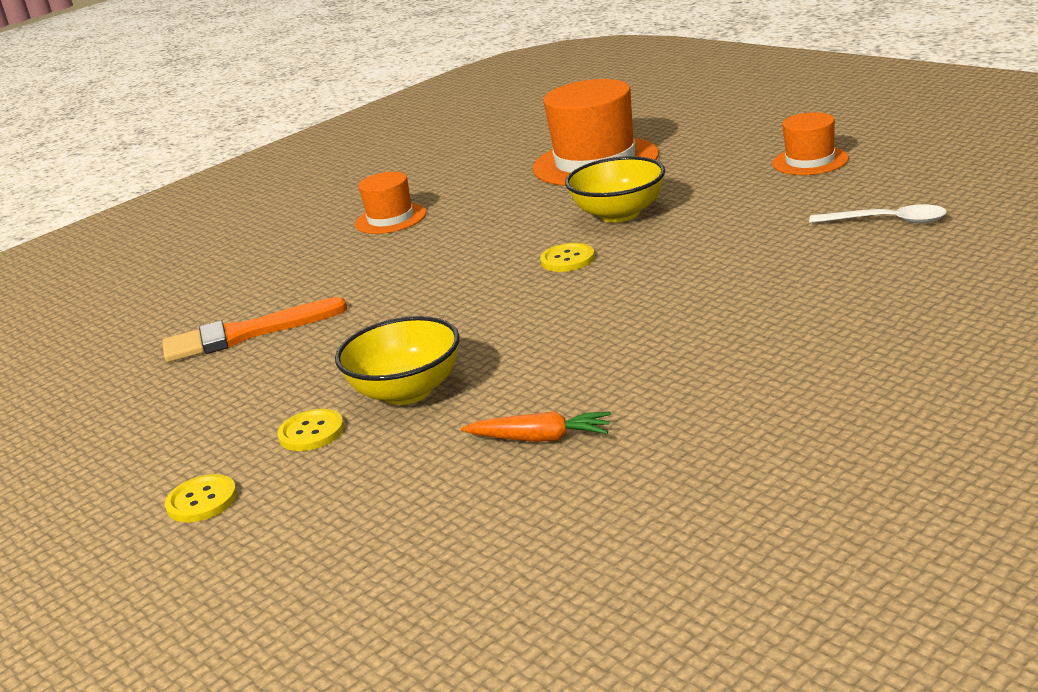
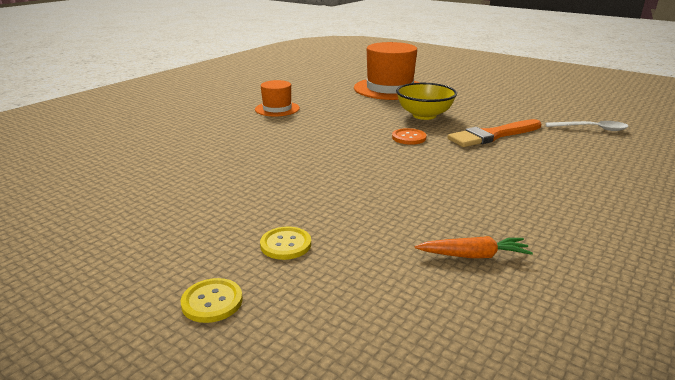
camera: 15 degrees left, 0 degrees up
(246, 334) = (203, 171): orange brush -> orange brush (493, 135)
(407, 392) = (347, 216): yellow bowl -> none
(567, 259) = (409, 138): yellow button -> orange button
(810, 161) = (517, 96): orange hat -> none

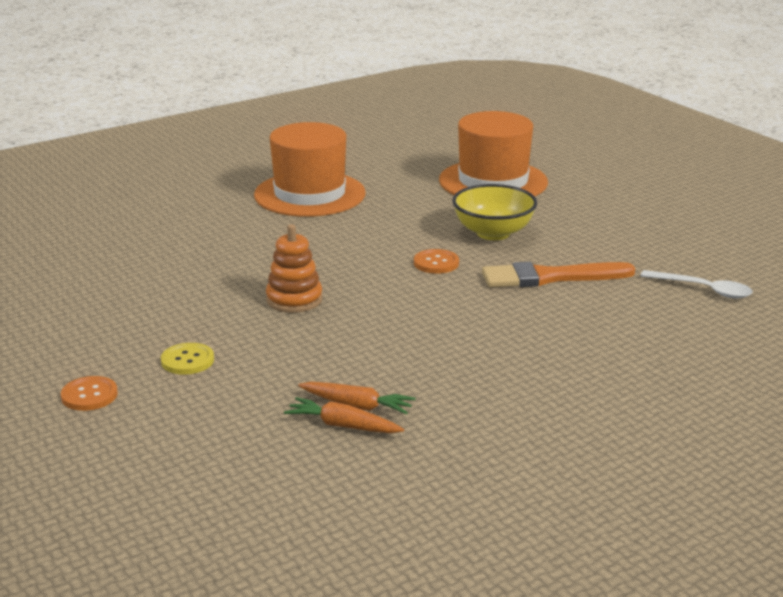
camera: 20 degrees right, 0 degrees up
(212, 302) = (89, 395): yellow button -> orange button
(277, 109) = (309, 194): orange hat -> orange hat, size x1.82
(332, 178) = (294, 300): none -> orange stacking toy
(482, 278) = (343, 426): none -> orange carrot

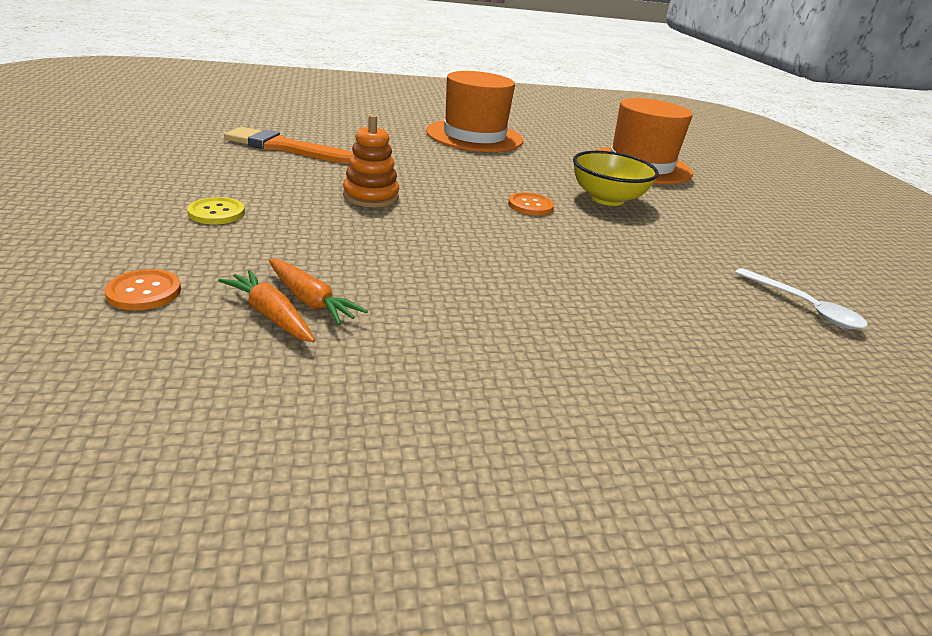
camera: 20 degrees right, 5 degrees up
(89, 395) = (96, 213): orange button -> orange button (144, 292)
(550, 277) = (633, 247): orange brush -> orange brush (284, 148)

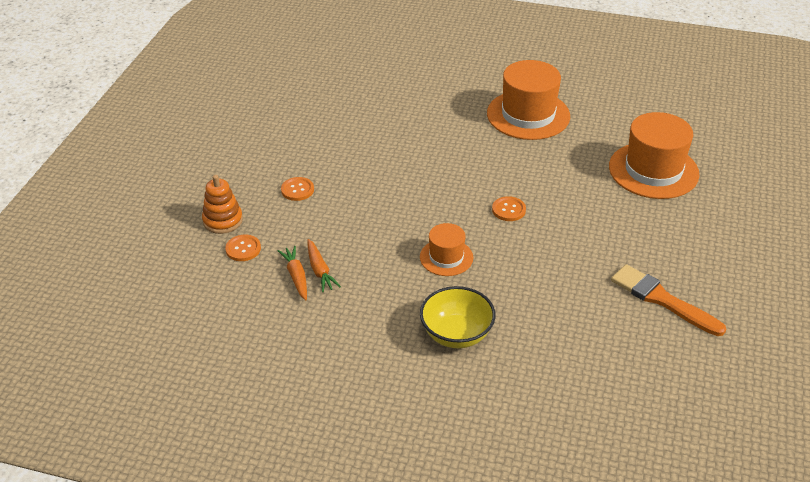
camera: 30 degrees right, 10 degrees up
(216, 213) = (297, 190): yellow button -> orange button
(284, 148) = (366, 121): orange brush -> orange brush (662, 300)
(371, 196) = (399, 185): orange stacking toy -> orange stacking toy (223, 220)
(497, 258) = (446, 257): none -> orange hat
(607, 199) = (579, 210): yellow bowl -> yellow bowl (456, 334)
(804, 307) = (625, 338): white spoon -> none

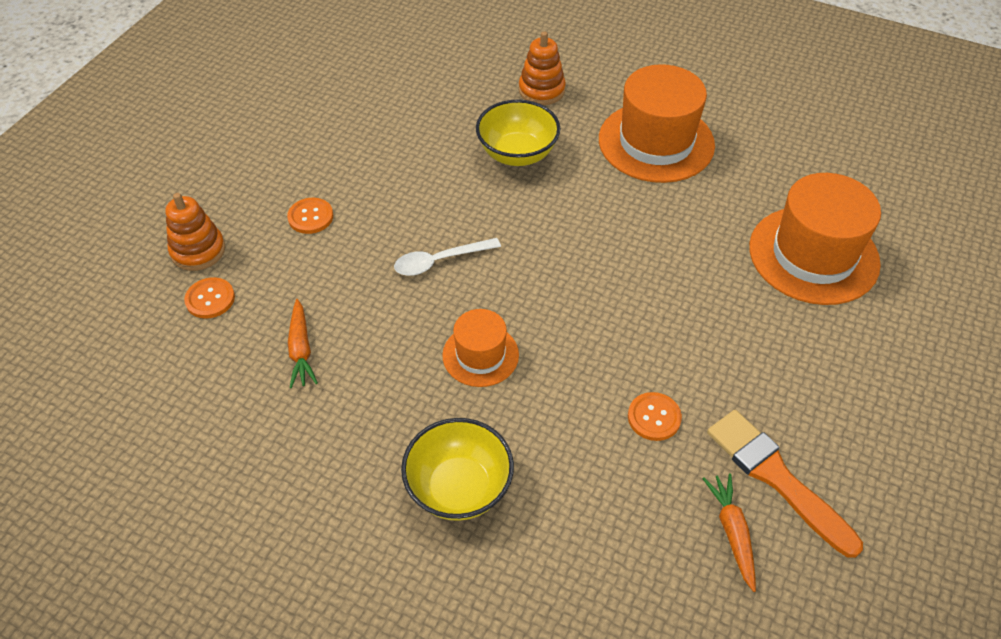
camera: 10 degrees right, 10 degrees up
(296, 276) = (266, 354): orange carrot -> orange carrot (732, 532)
(399, 205) = (440, 261): none -> white spoon
(433, 133) = (517, 154): none -> yellow bowl
(437, 91) = (541, 90): none -> orange stacking toy
(508, 210) = (589, 290): orange button -> orange button (654, 417)

